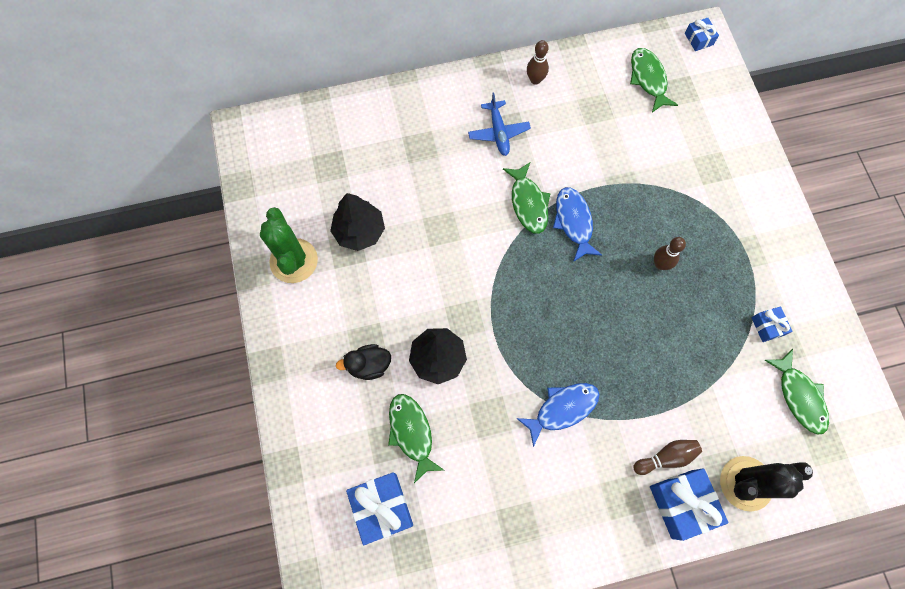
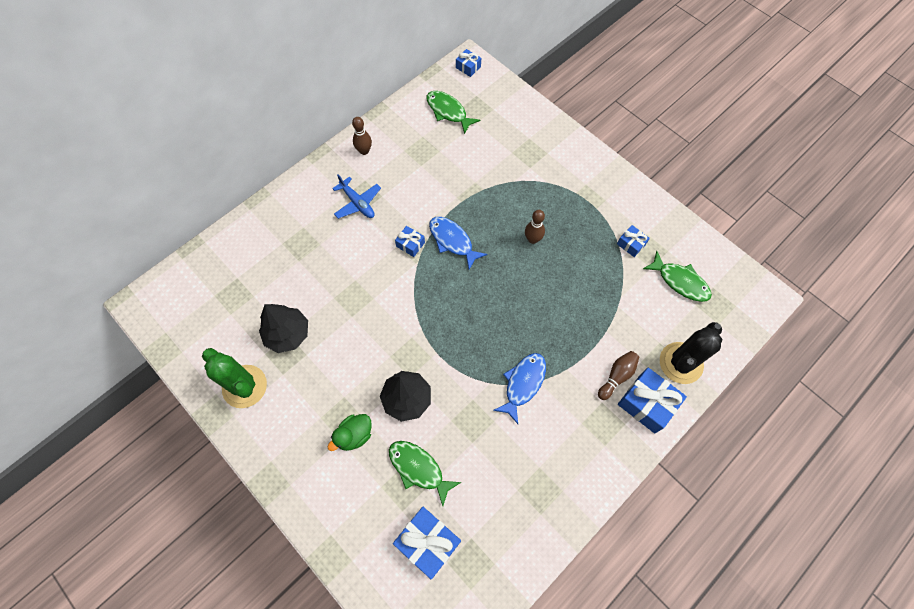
camera: 30 degrees left, 5 degrees down
(369, 365) = (354, 435): black duck -> green duck
(528, 203) = (410, 244): green fish -> blue gift

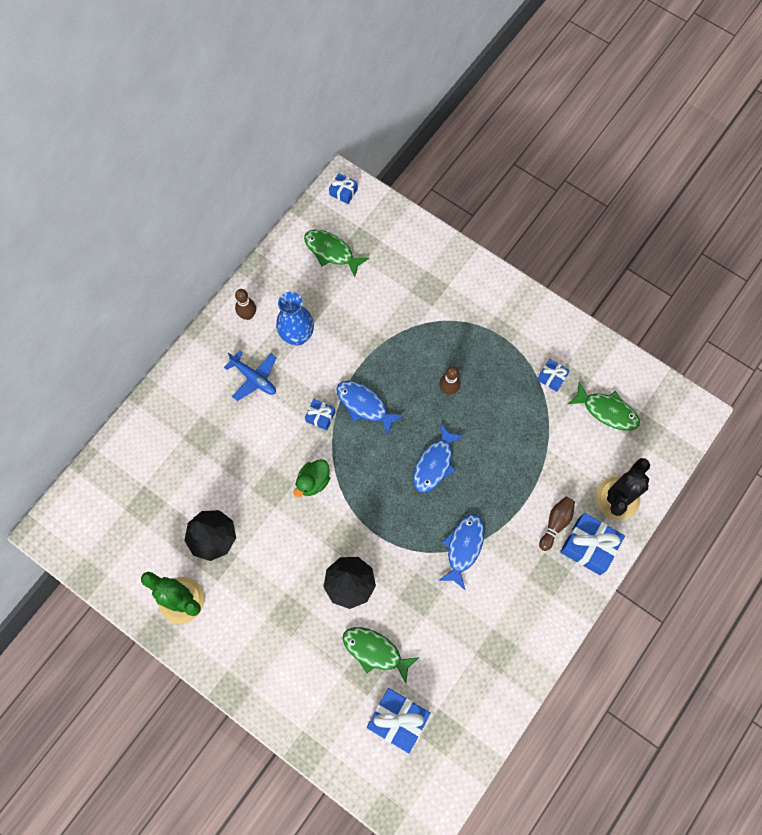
camera: 10 degrees left, 5 degrees up
(354, 435) = (305, 630): green duck -> green duck (313, 482)
(404, 174) = (297, 336): none -> blue vase
(508, 302) = (434, 464): none -> blue fish

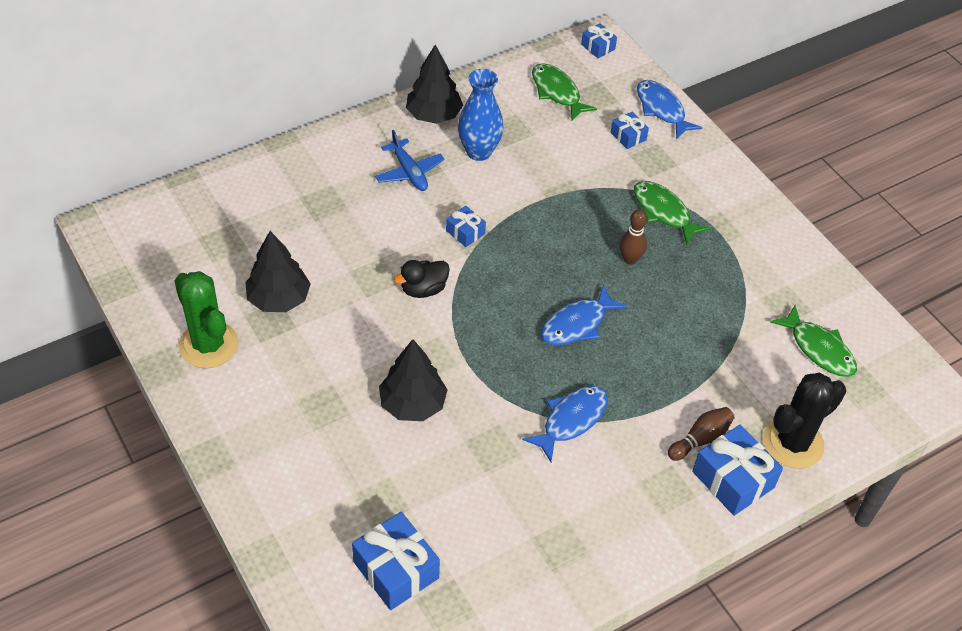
camera: 20 degrees right, 20 degrees down
(248, 315) = (434, 115): brown bowling pin -> black tree
(313, 482) = (423, 289): green duck -> black duck
(364, 405) = (522, 239): blue fish -> blue fish (662, 109)
(375, 651) = (406, 485): green fish -> green fish (663, 212)
(552, 377) = (763, 292): blue gift -> blue gift (628, 136)

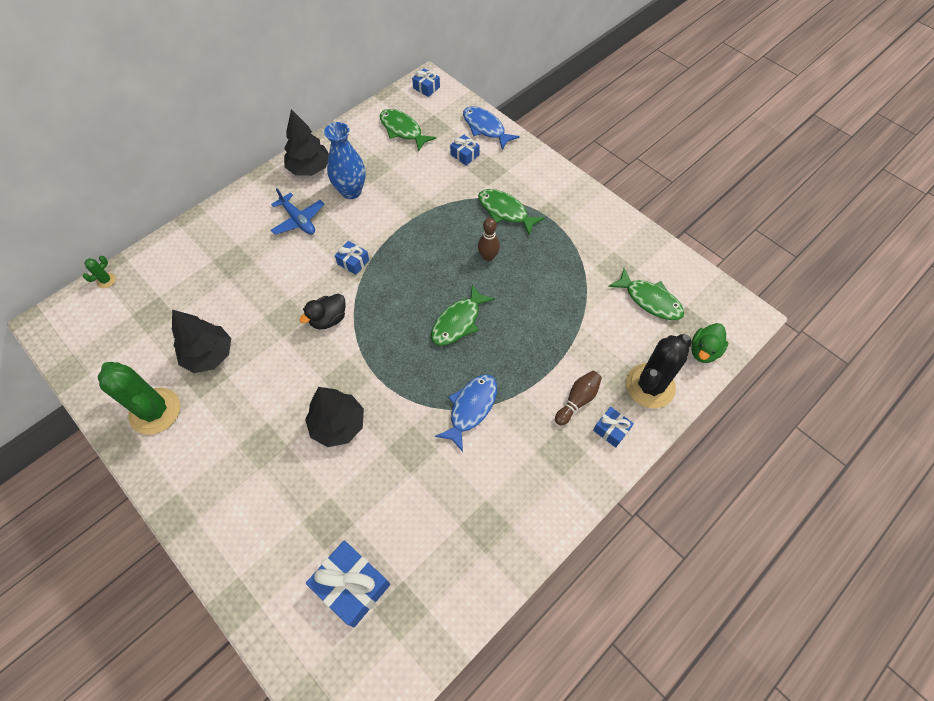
camera: 10 degrees left, 10 degrees up
(174, 194) = (106, 280): none -> green cactus
(577, 324) = (458, 322): blue fish -> green fish
(733, 479) = (611, 430): blue gift -> blue gift, size x0.54
(870, 419) = (704, 351): none -> green duck

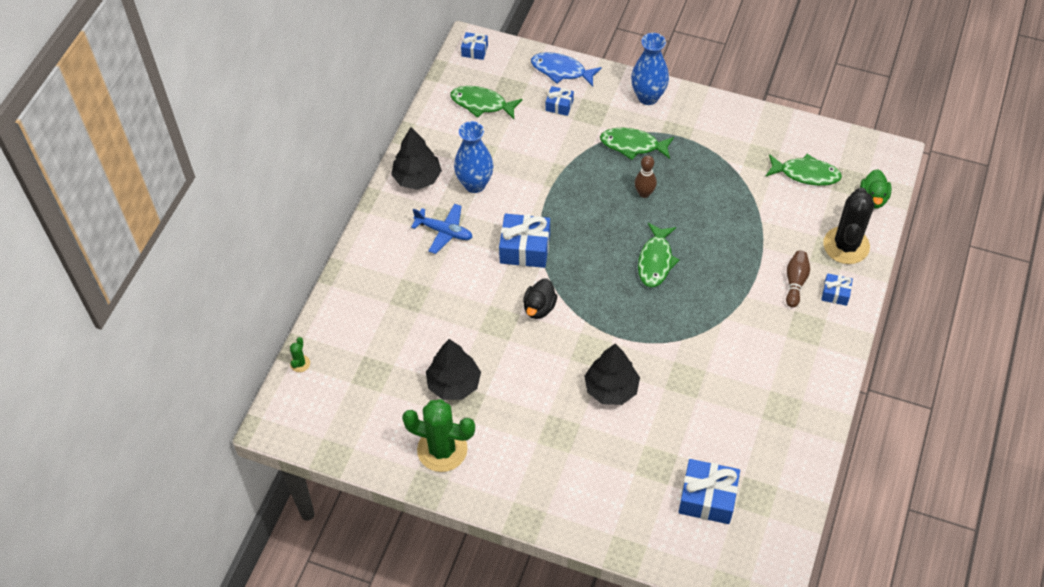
camera: 25 degrees left, 5 degrees down
(353, 262) = (525, 248): blue gift -> blue gift, size x1.84
(471, 408) = (713, 326): blue fish -> none
(545, 176) = (648, 97): none -> blue vase

